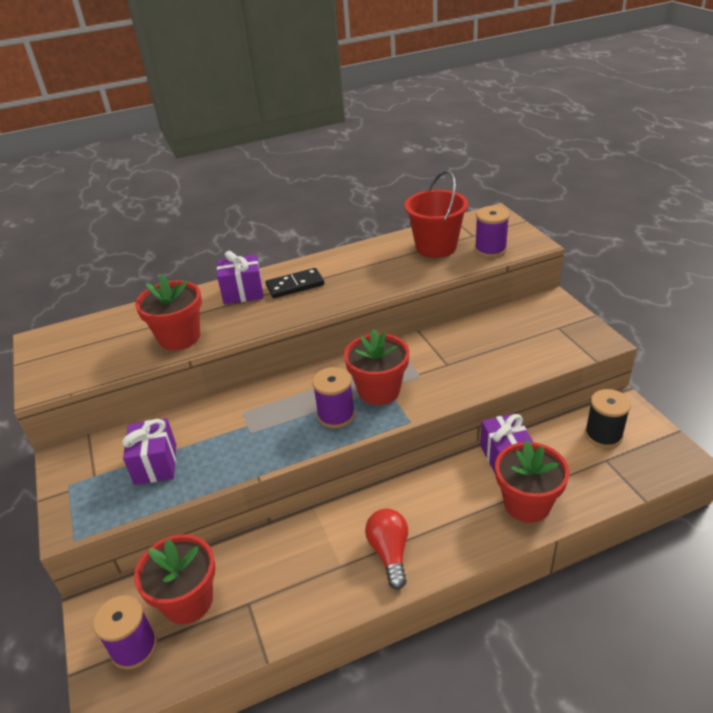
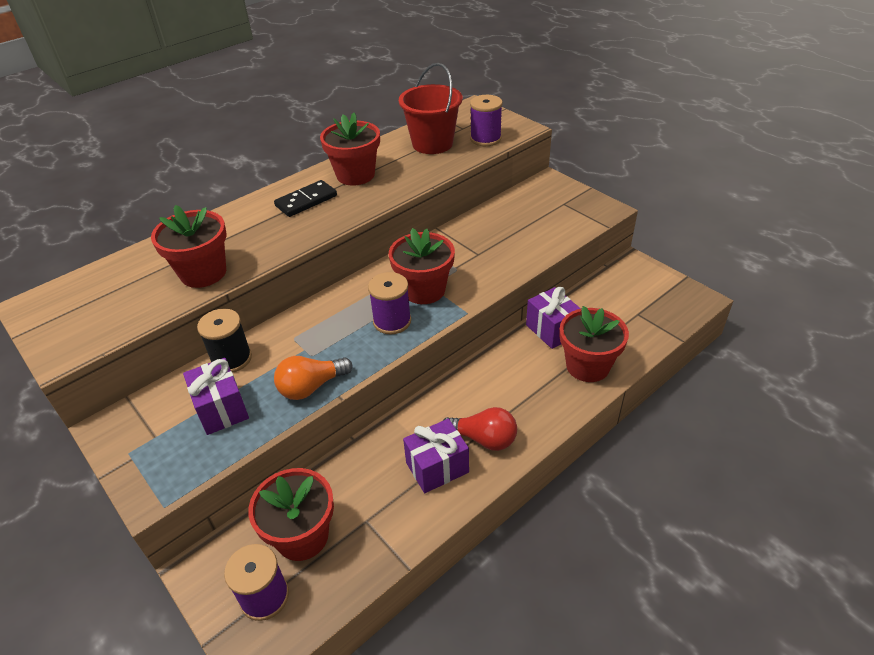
camera: 20 degrees left, 5 degrees up
(237, 462) = (311, 387): none -> orange light bulb
(243, 293) = (252, 217): purple gift -> purple gift (437, 467)
(350, 267) = (355, 175): none -> red flower pot
(389, 553) = (484, 439): red light bulb -> red light bulb turned 135 degrees clockwise
(603, 435) = (627, 293): black spool -> black spool (231, 359)

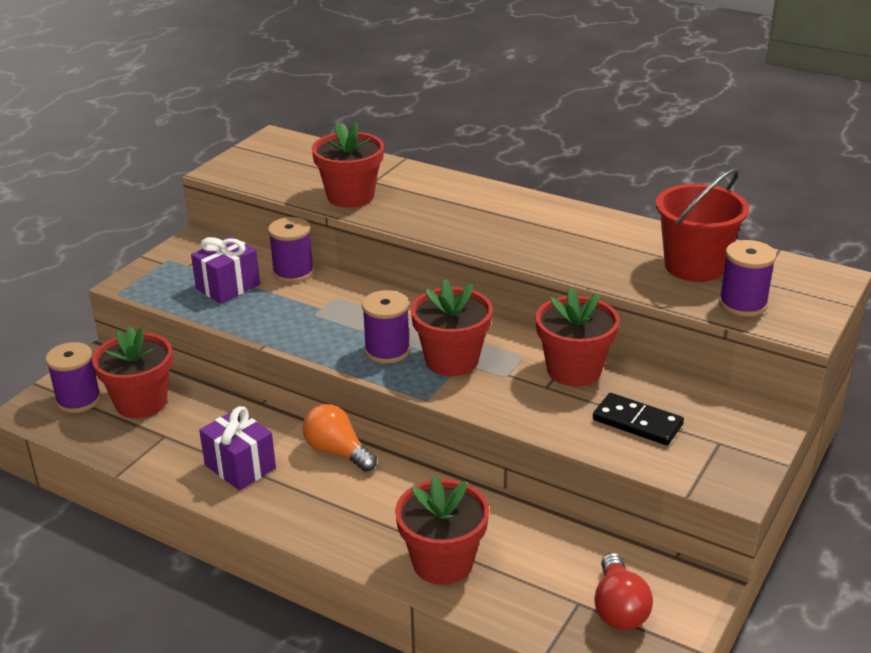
camera: 70 degrees right, 10 degrees down
(231, 359) = (293, 272): black spool -> purple spool
(306, 201) = (503, 215): black domino -> black domino (637, 422)
(311, 387) = (271, 326): orange light bulb -> orange light bulb (337, 452)
(355, 175) = (578, 231): red flower pot -> red flower pot (574, 370)
(484, 439) = (289, 493): red light bulb -> red light bulb (619, 608)
(552, 330) = (498, 518): purple gift -> none

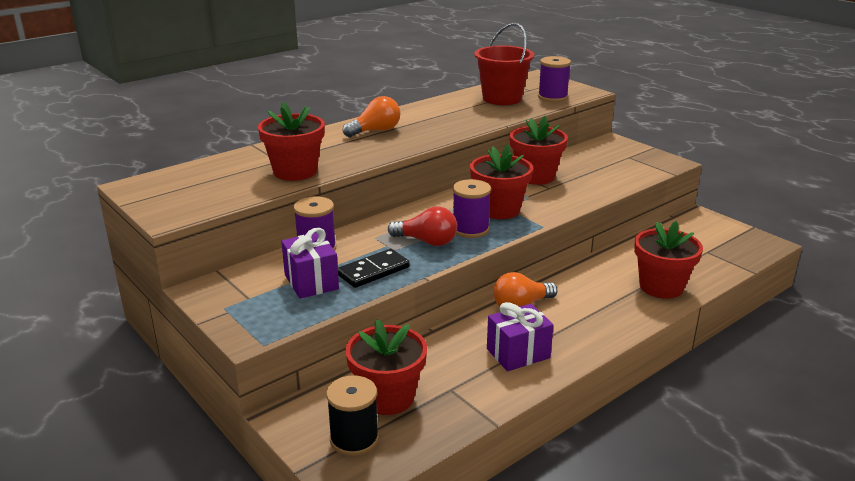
camera: 70 degrees left, 5 degrees down
(78, 400) = (354, 439): purple spool -> black spool
(495, 210) = (375, 131): none -> orange light bulb
(619, 608) = (714, 241): red light bulb -> red light bulb (427, 241)
(637, 422) = (601, 171): black domino -> black domino (373, 271)

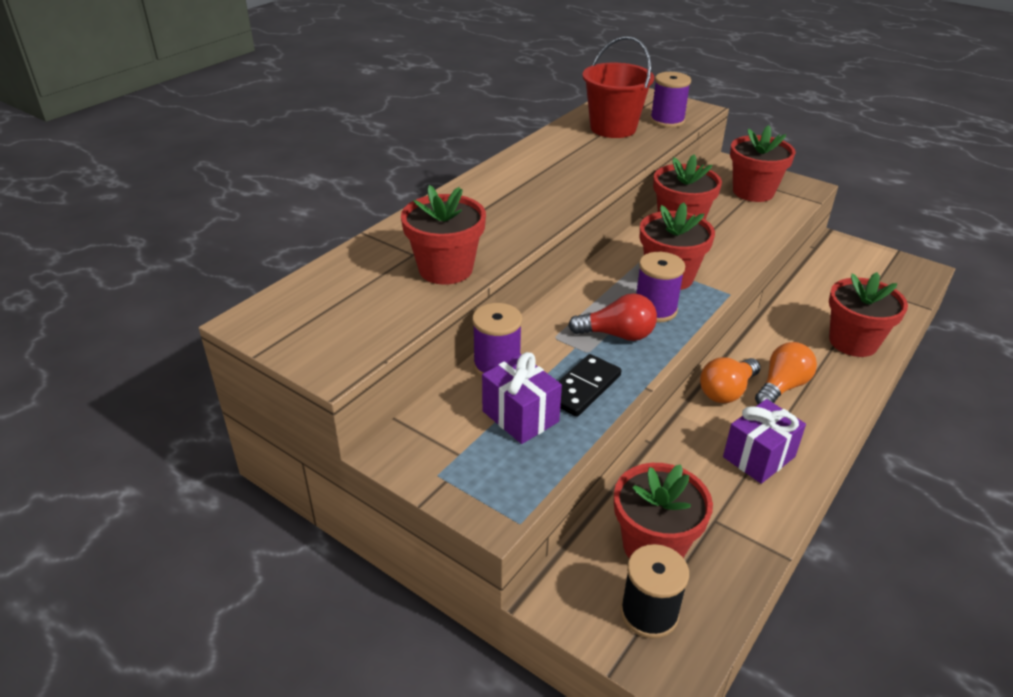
camera: 15 degrees left, 10 degrees up
(375, 131) = (501, 193): orange light bulb -> orange light bulb (782, 387)
(618, 161) = (753, 192): none -> red flower pot

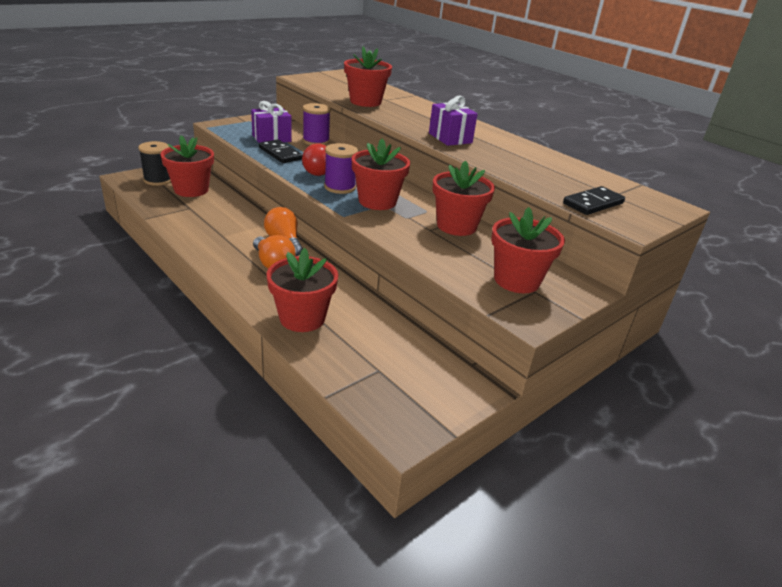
camera: 100 degrees right, 5 degrees down
(613, 128) = (570, 178): red bucket -> none
(667, 121) = (593, 203): purple spool -> black domino
(759, 457) = (219, 233): purple gift -> purple gift (450, 138)

